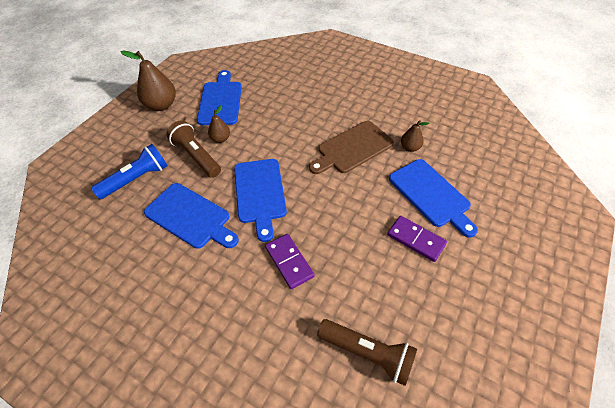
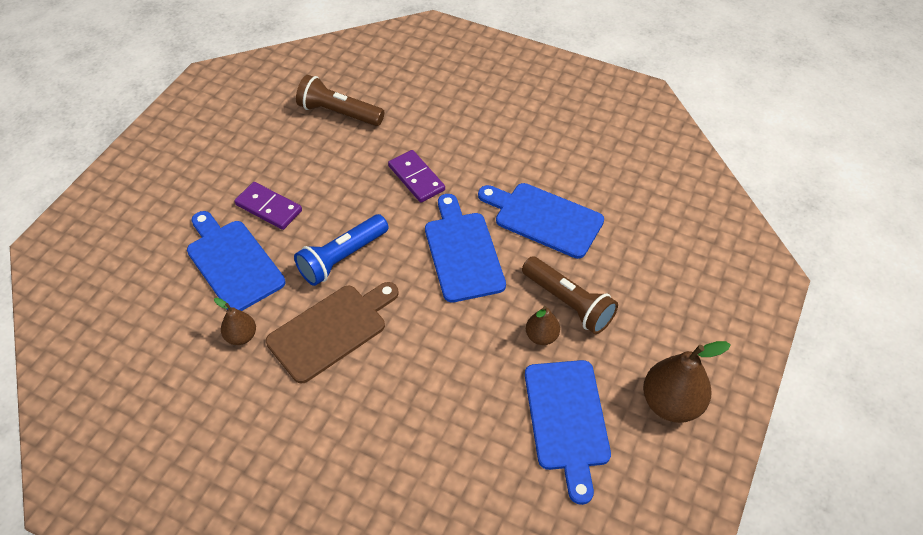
camera: 175 degrees right, 0 degrees up
(136, 179) = (638, 263): blue flashlight -> blue flashlight (342, 258)

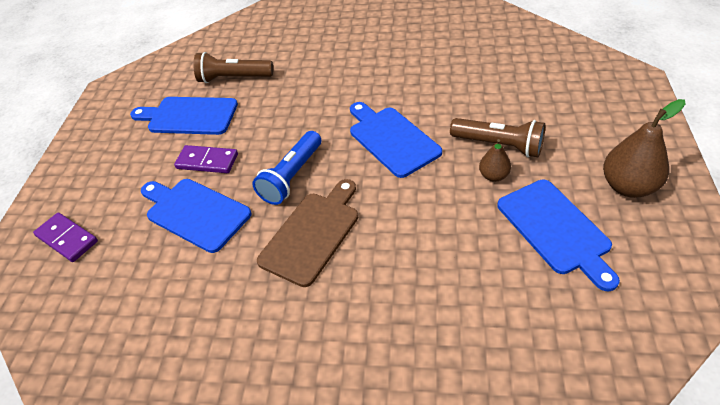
camera: 15 degrees left, 5 degrees down
(241, 336) = (232, 268): brown pear -> none
(416, 178) = (322, 101): purple domino -> purple domino (67, 239)
(544, 218) = (441, 95): blue cutting board -> blue cutting board (189, 116)

